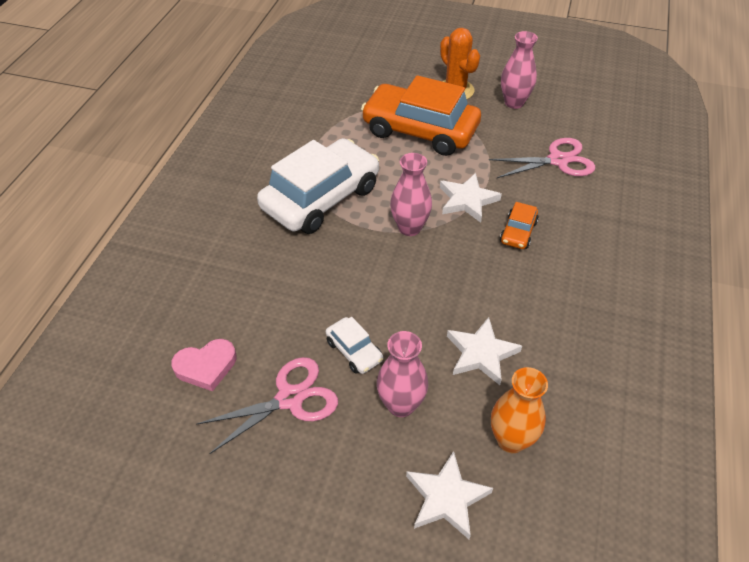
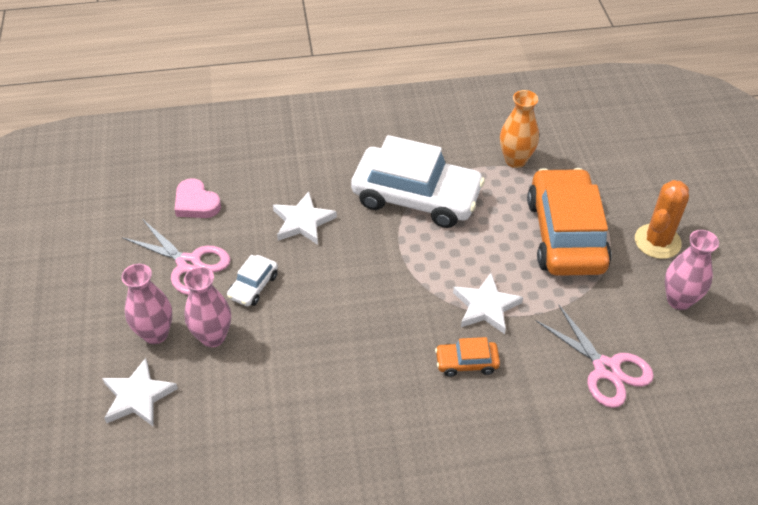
camera: 65 degrees right, 0 degrees up
(409, 228) = (418, 274): pink vase -> pink vase (155, 334)
(481, 353) = (293, 377): white star -> white star (303, 222)
(511, 440) = (210, 426): orange vase -> orange vase (515, 160)

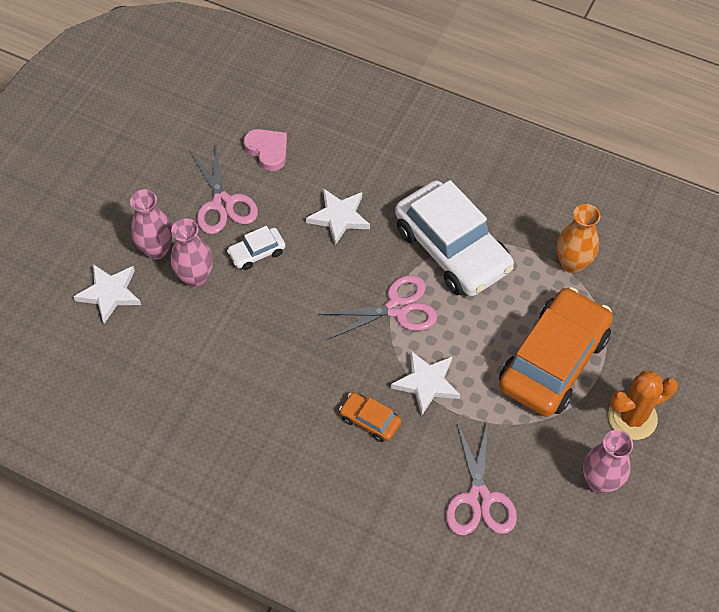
camera: 35 degrees right, 10 degrees up
(196, 203) = (268, 151): pink heart -> pink heart turned 150 degrees clockwise
(411, 264) = (397, 308): none -> pink scissors

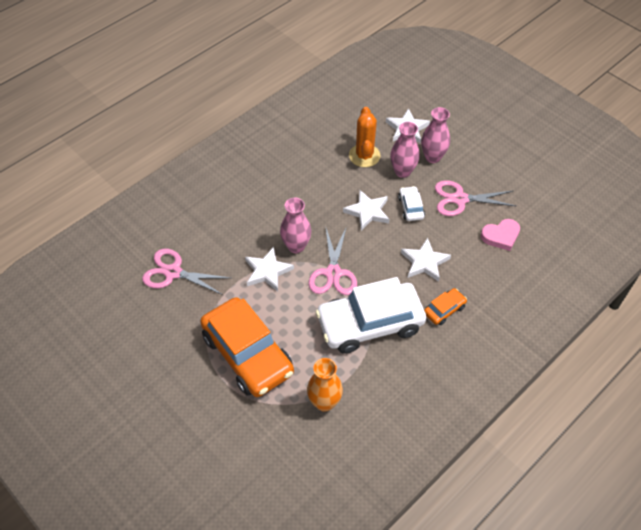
camera: 110 degrees right, 5 degrees down
(282, 299) = (368, 212): none -> white star
(370, 420) = (256, 232): orange car -> orange car (444, 310)
(600, 481) = (145, 346): pink vase -> pink vase (296, 246)
(632, 417) = (179, 387): orange cactus -> orange cactus (364, 156)

